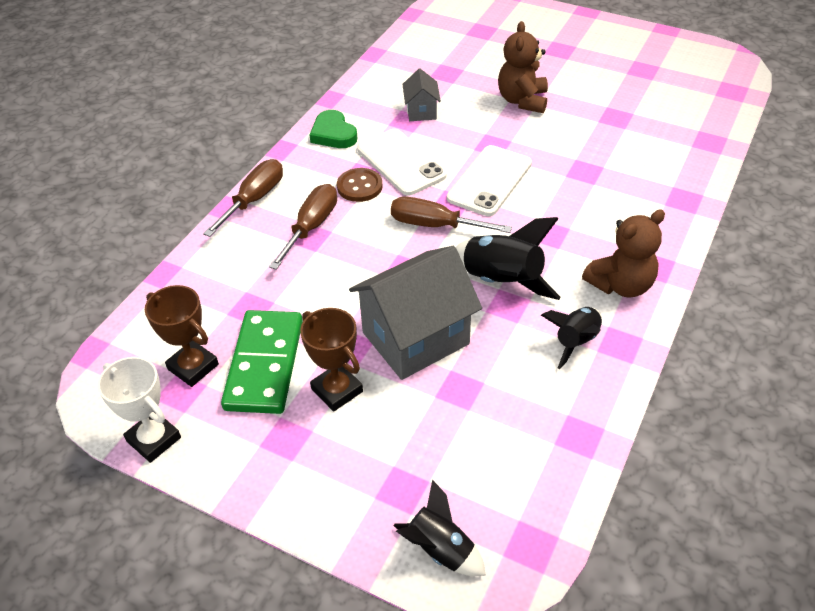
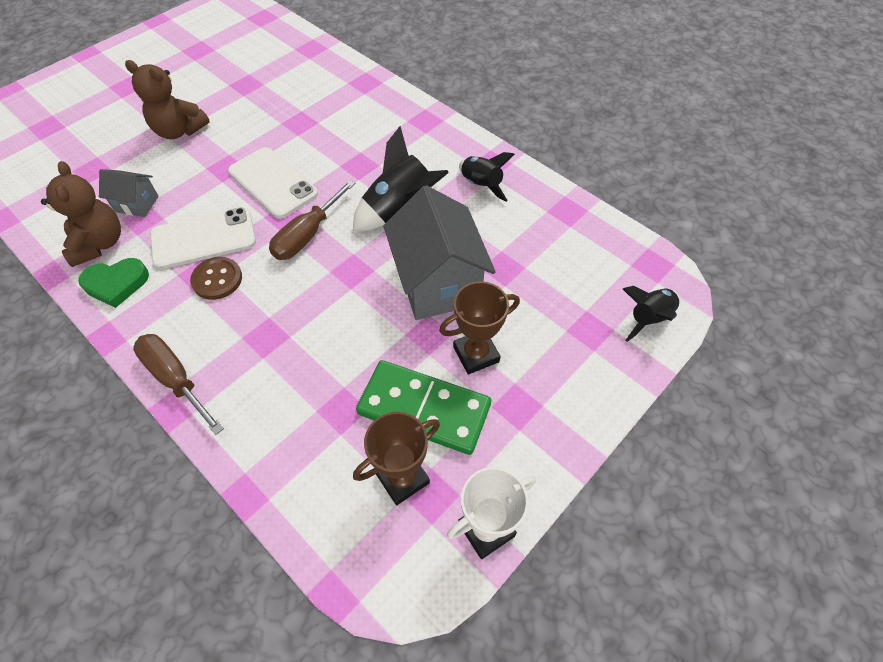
camera: 75 degrees left, 10 degrees up
(311, 227) = (253, 333): brown screwdriver -> none
(621, 285) = (435, 143): brown teddy bear -> brown teddy bear (99, 244)

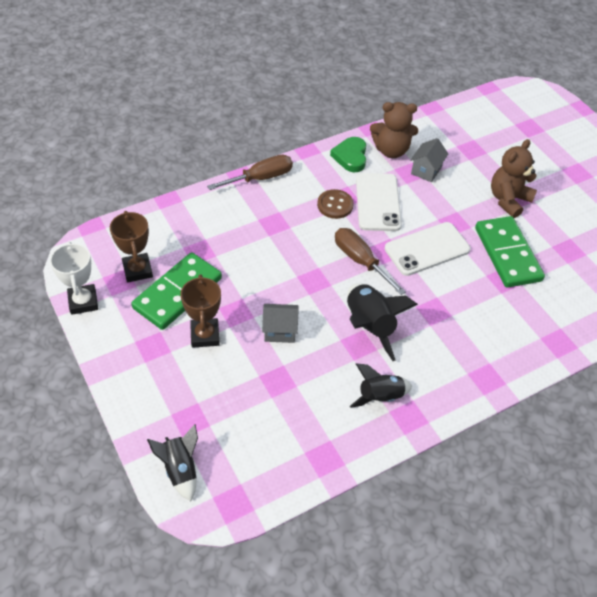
camera: 105 degrees right, 5 degrees down
(263, 123) = (507, 254): none -> green domino
(438, 283) = (280, 331): grey house -> grey house, size x0.49

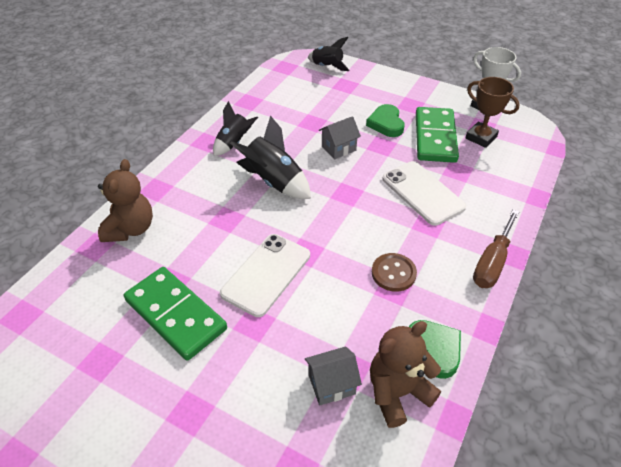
camera: 150 degrees right, 5 degrees down
(205, 335) = (386, 124): brown trophy -> green heart
(360, 261) = (322, 229): brown screwdriver -> none
(378, 202) = (354, 302): white phone -> white phone (422, 193)
(426, 170) = (332, 384): grey house -> grey house turned 75 degrees clockwise
(508, 200) = (201, 398): brown teddy bear -> brown teddy bear (130, 229)

